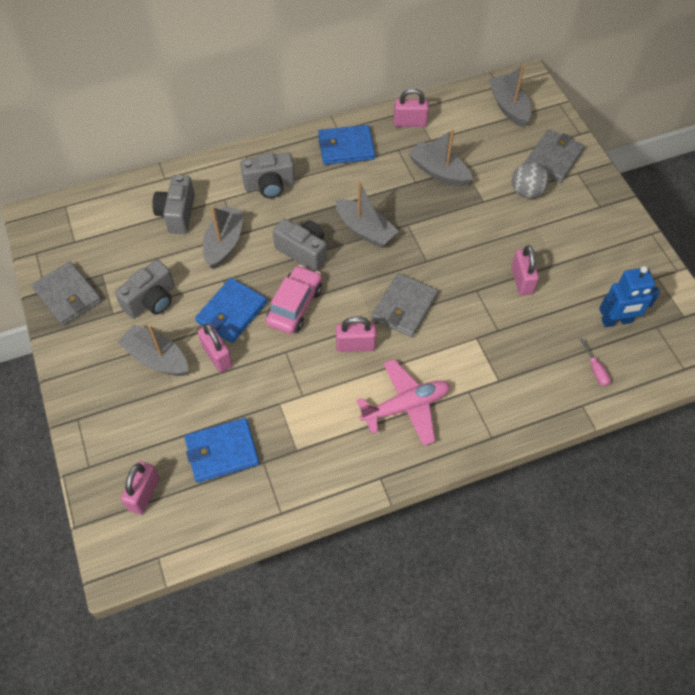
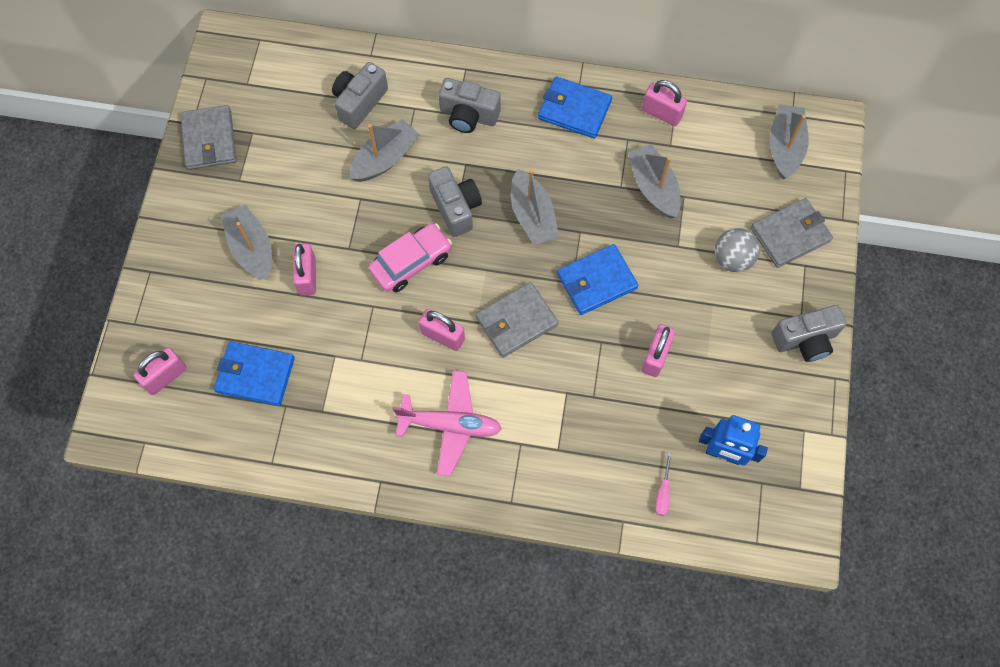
camera: 30 degrees right, 10 degrees up
(151, 300) = (281, 185): grey camera -> grey camera (805, 340)
(231, 312) = (347, 238): blue wallet -> blue wallet (596, 281)

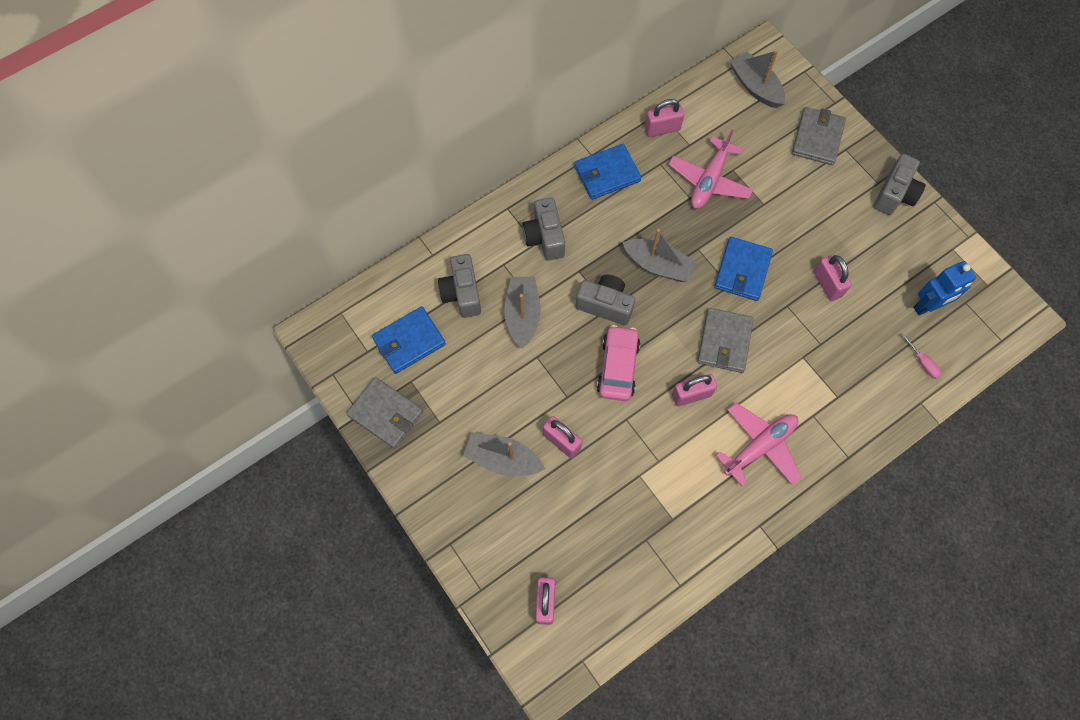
camera: 45 degrees left, 0 degrees up
(255, 374) = (603, 540): blue wallet -> blue wallet (409, 341)
(468, 115) = (544, 237): grey camera -> grey camera turned 105 degrees clockwise
(653, 187) = (709, 180): grey boat -> pink plane
(732, 259) = (802, 183): grey ball -> none

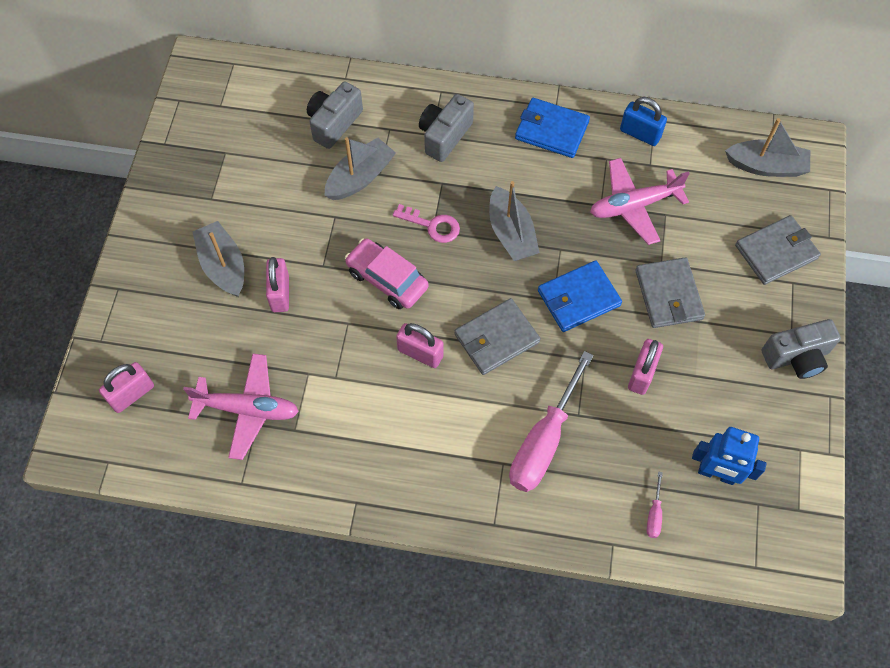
camera: 45 degrees right, 5 degrees down
(386, 414) = (181, 159): grey wallet -> grey wallet (668, 295)
(409, 341) = (256, 124): blue wallet -> none
(605, 305) = (432, 225): grey camera -> pink key
(617, 367) = (387, 279): pink car -> pink car turned 105 degrees counterclockwise
(662, 129) = (640, 134): pink padlock -> blue padlock
(755, 87) = (766, 166): grey boat -> grey boat turned 90 degrees clockwise
(759, 447) = (428, 444): pink plane -> pink plane (247, 409)
(820, 379) = (544, 441): none -> pink screwdriver

